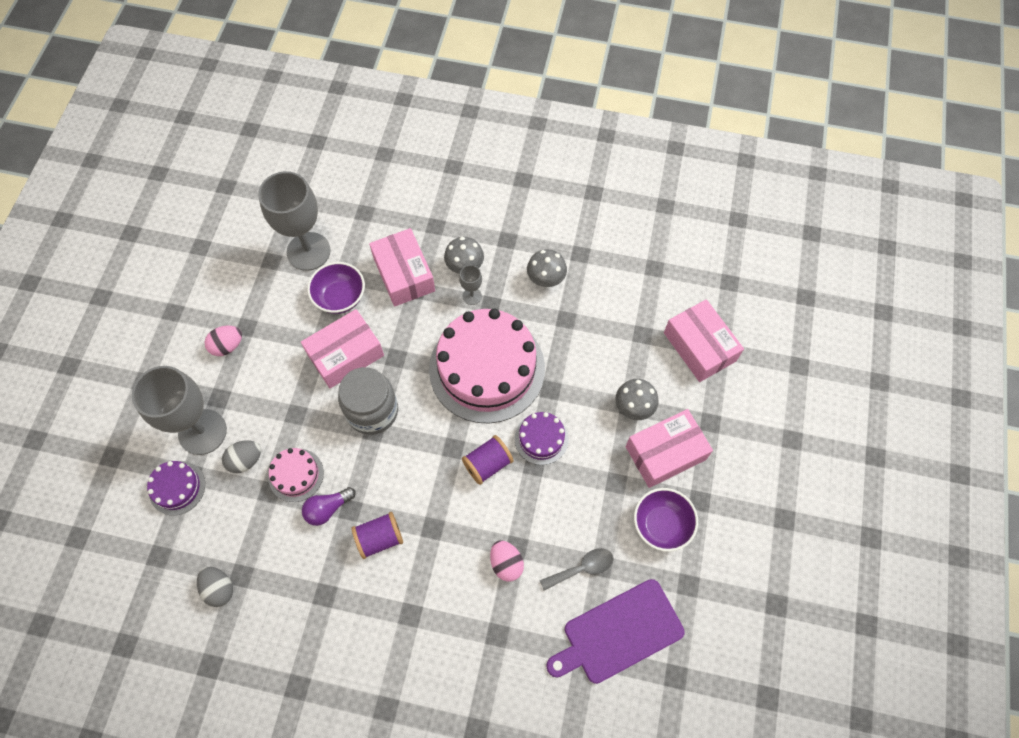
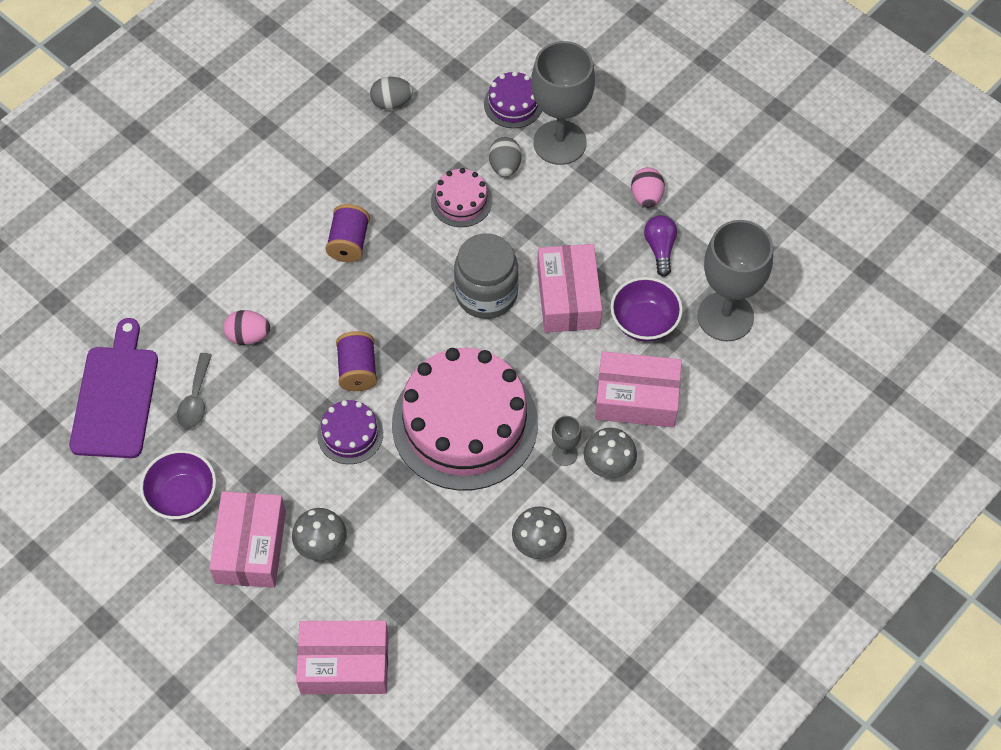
camera: 120 degrees right, 5 degrees down
(328, 509) = (408, 213): purple light bulb -> purple light bulb (660, 249)

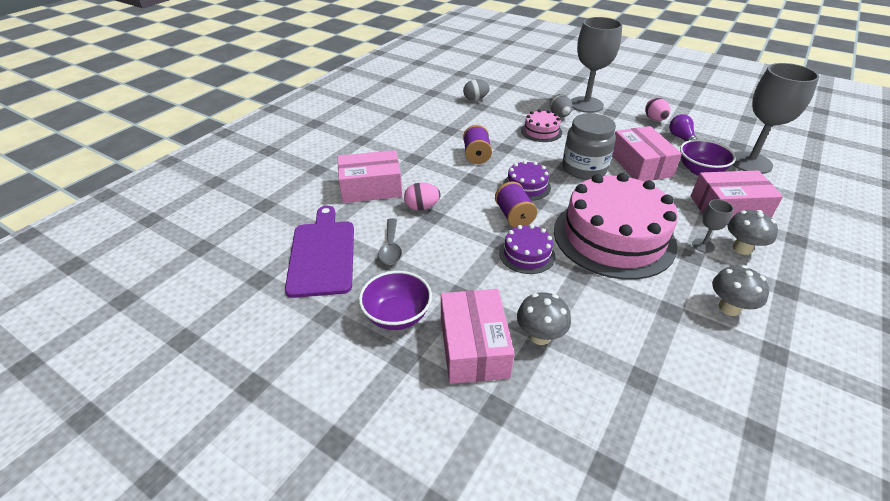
camera: 10 degrees left, 20 degrees down
(344, 664) = (614, 441): pink box -> pink box (371, 187)
(513, 104) = (549, 94): purple cake -> purple cake (526, 186)

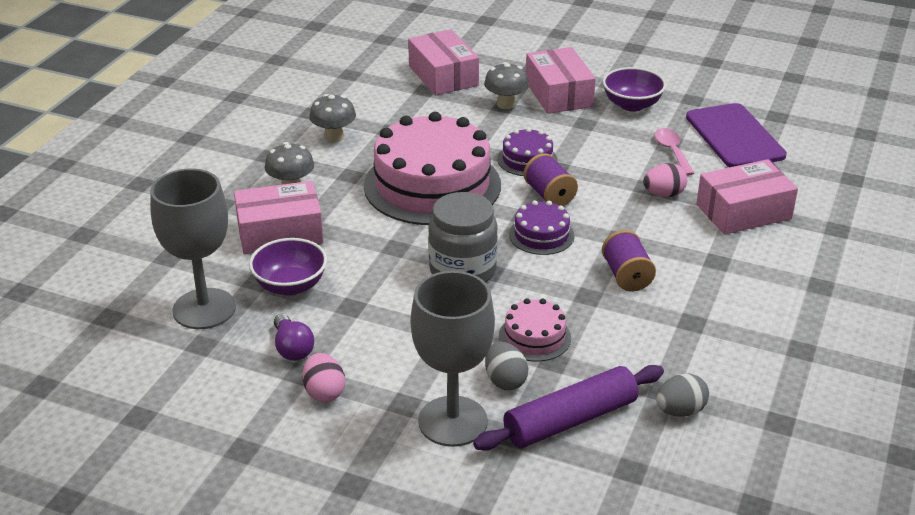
camera: 170 degrees right, 5 degrees down
(391, 248) = (672, 151): grey spoon -> pink spoon
(529, 100) = (570, 420): none -> purple rolling pin
(640, 165) = (377, 286): pink box -> pink box (443, 76)
(703, 245) = (333, 186): grey goblet -> none

